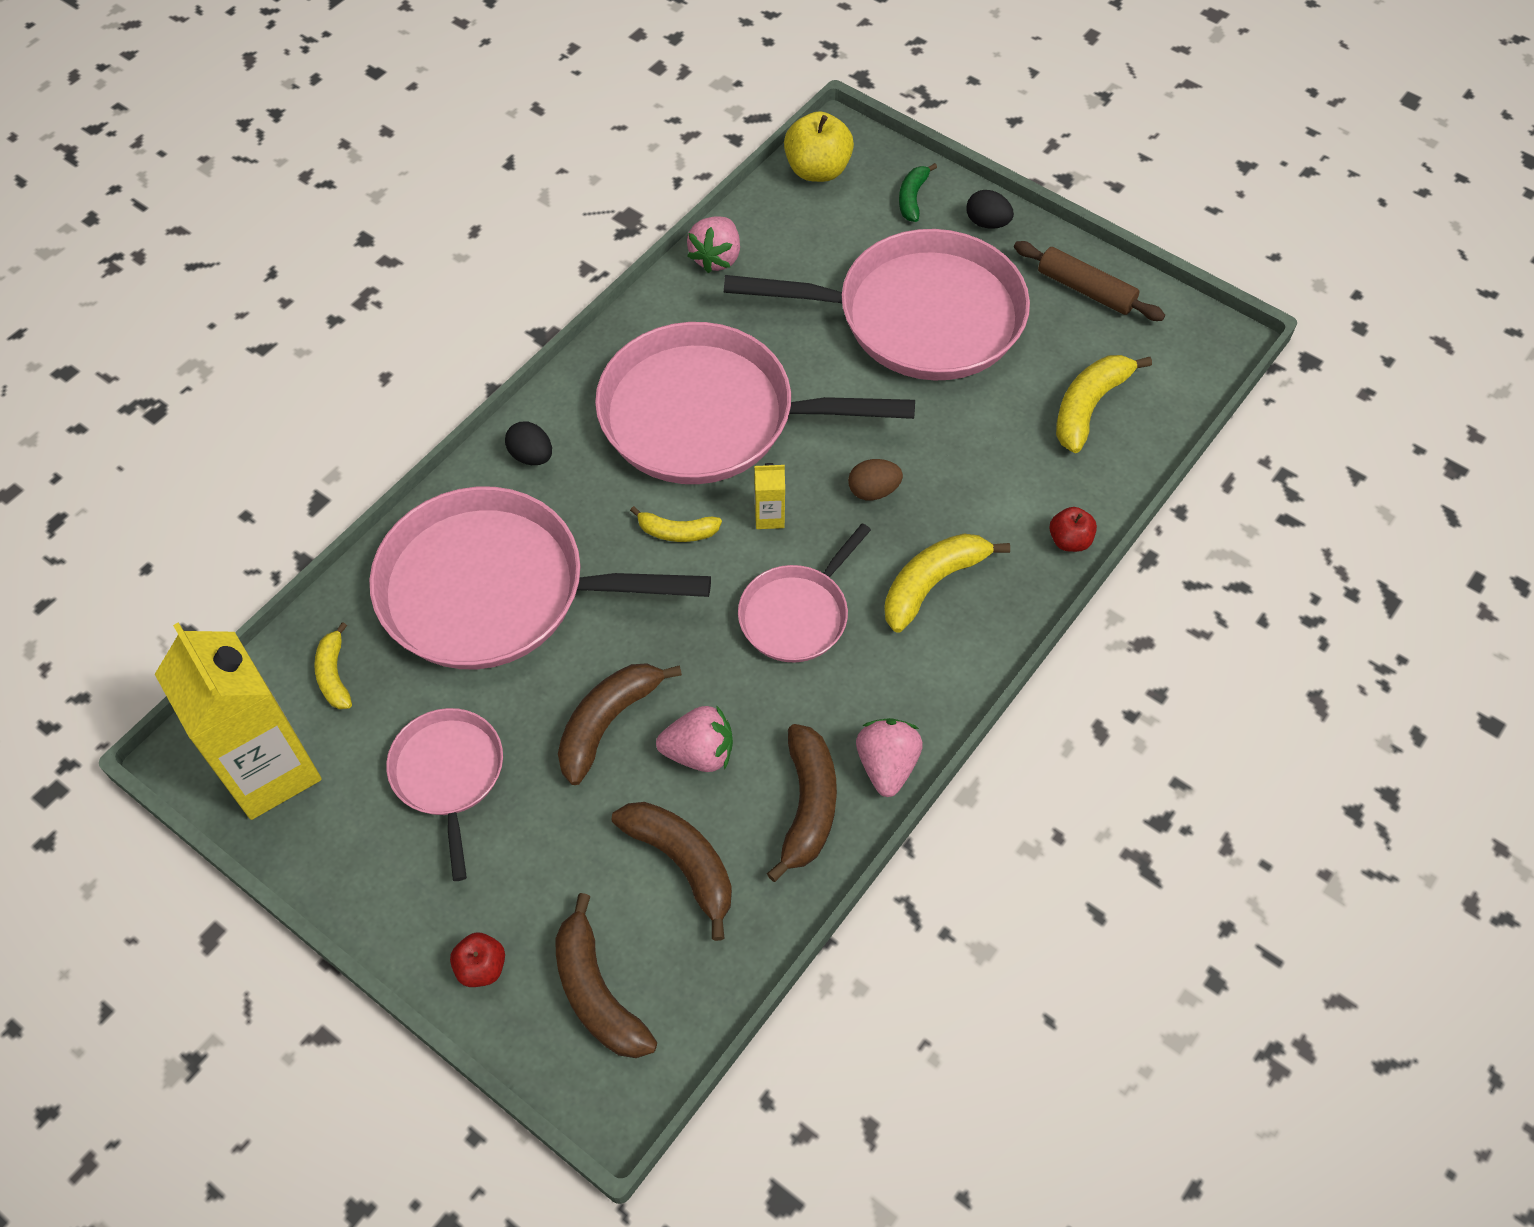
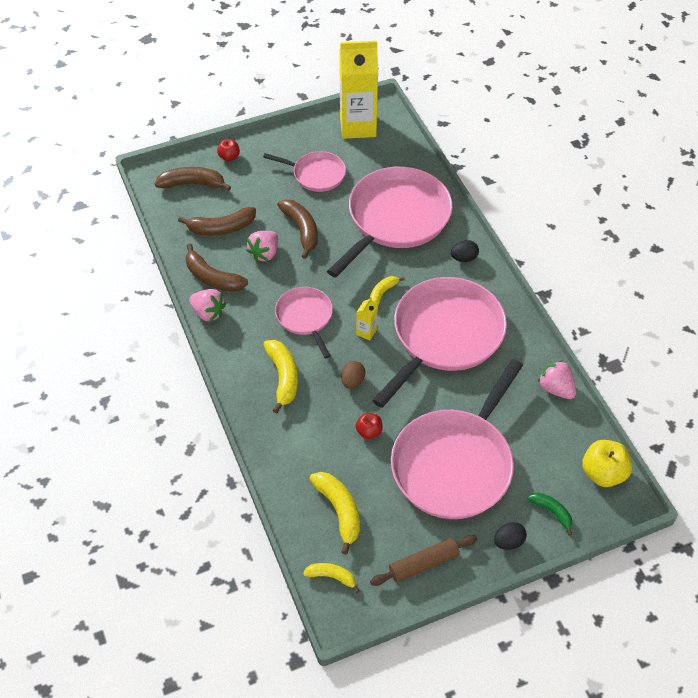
camera: 120 degrees right, 5 degrees down
(334, 674) = (389, 156): yellow banana -> yellow banana (332, 577)
(1069, 540) = (264, 449): red apple -> red apple (369, 431)

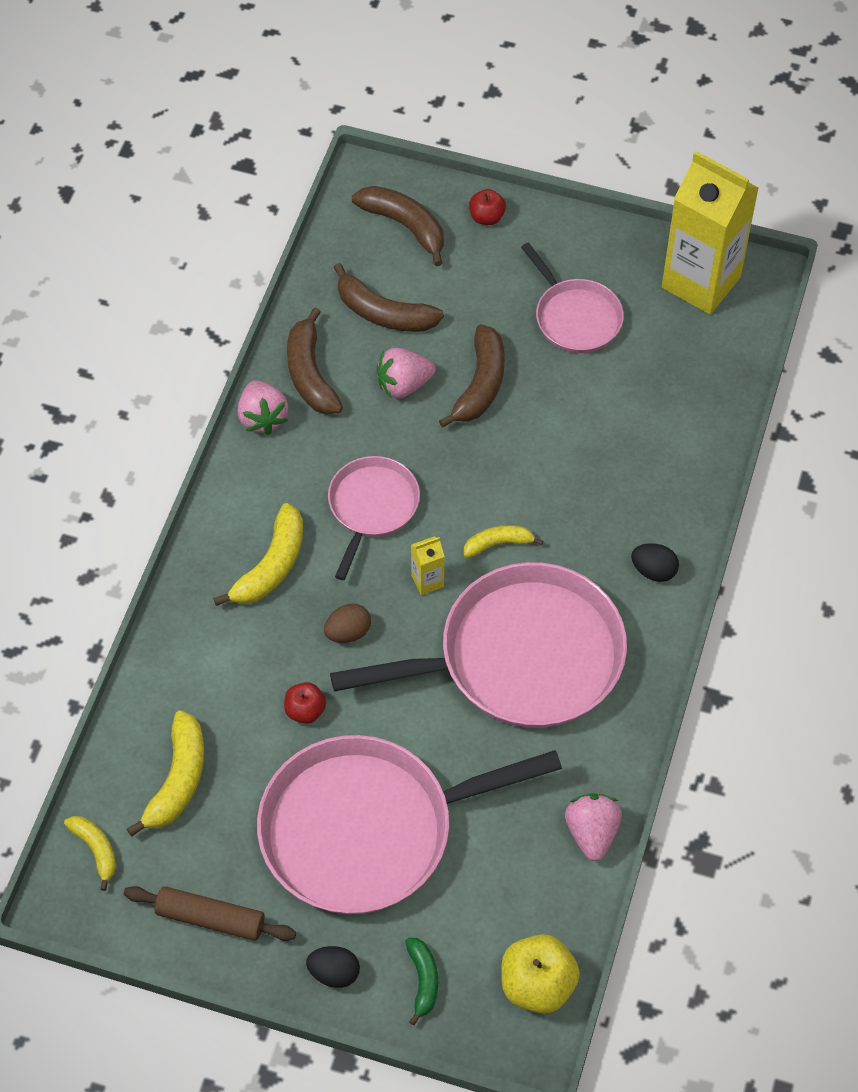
camera: 40 degrees right, 5 degrees up
(395, 219) = (618, 452): pink pan -> none

